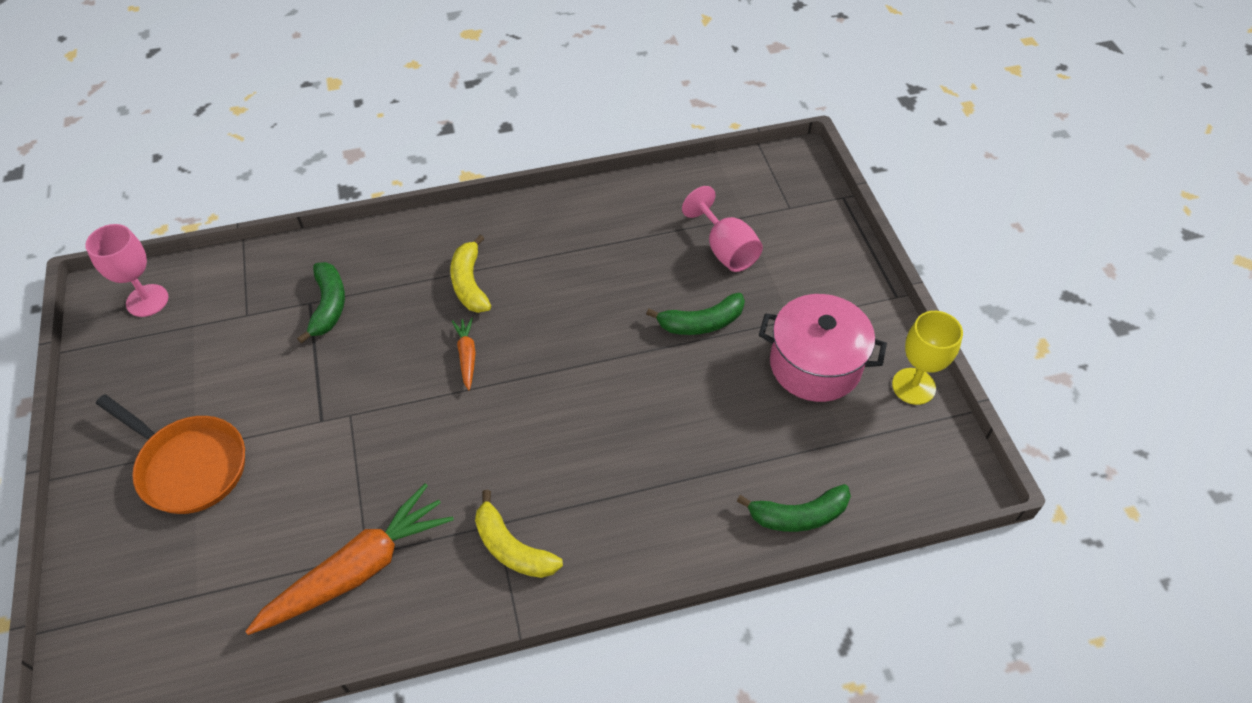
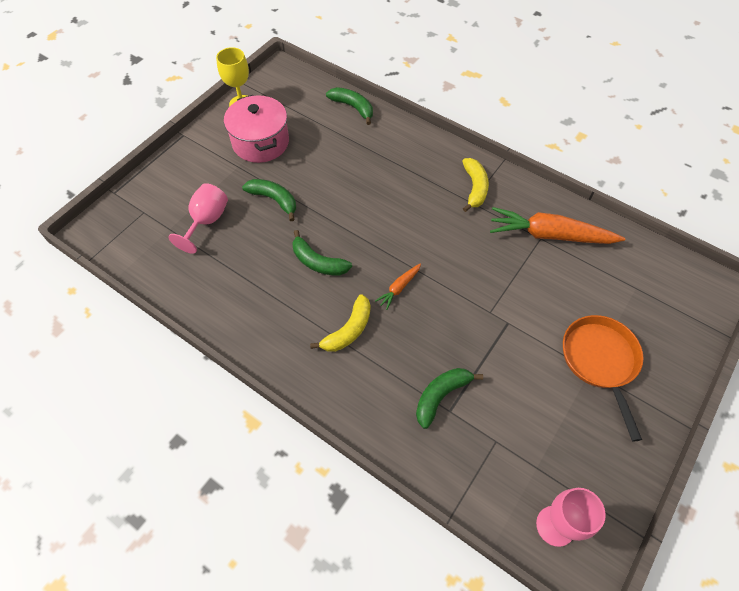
camera: 130 degrees left, 5 degrees up
(573, 309) = (318, 262): none -> green banana

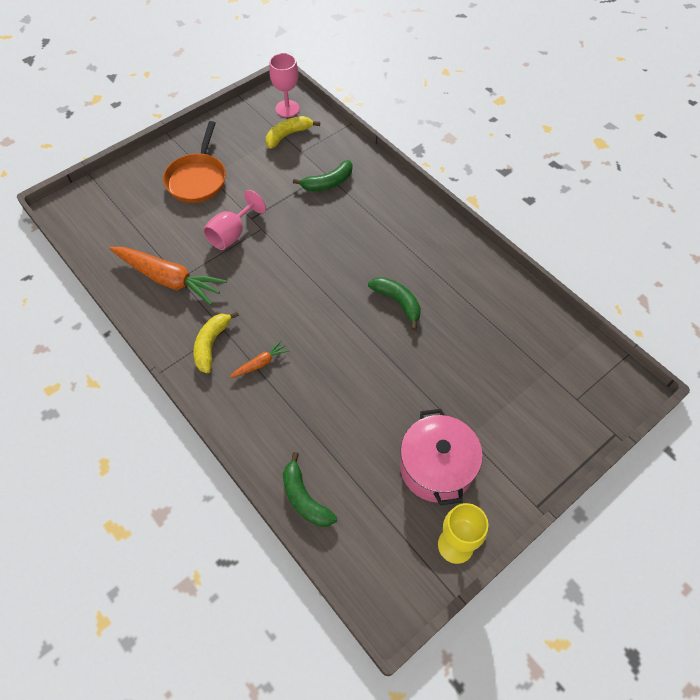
camera: 165 degrees left, 0 degrees up
(206, 221) = (506, 371): pink goblet -> pink goblet (232, 234)
(274, 200) = (430, 380): green banana -> none
(348, 330) = (384, 240): yellow banana -> yellow banana (288, 135)
(399, 288) = (330, 263): orange carrot -> orange carrot (260, 363)

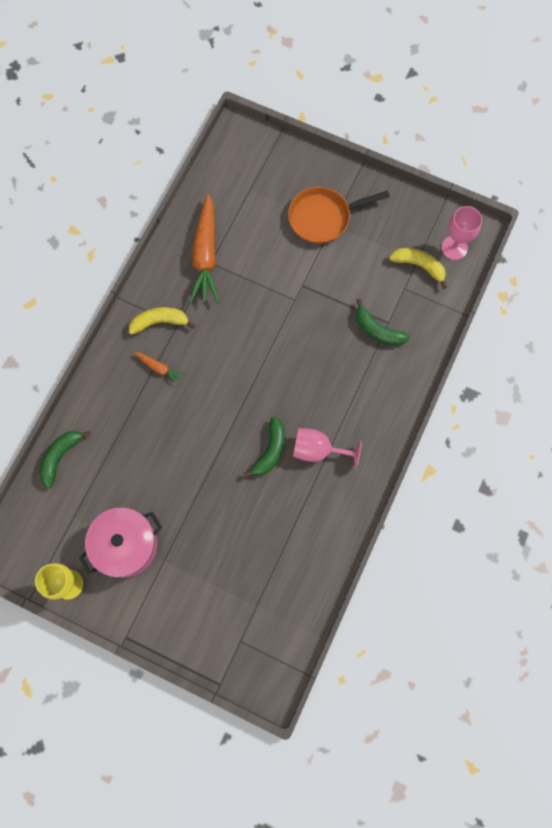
camera: 65 degrees right, 15 degrees up
(232, 234) = (276, 279): pink goblet -> pink goblet (318, 450)

